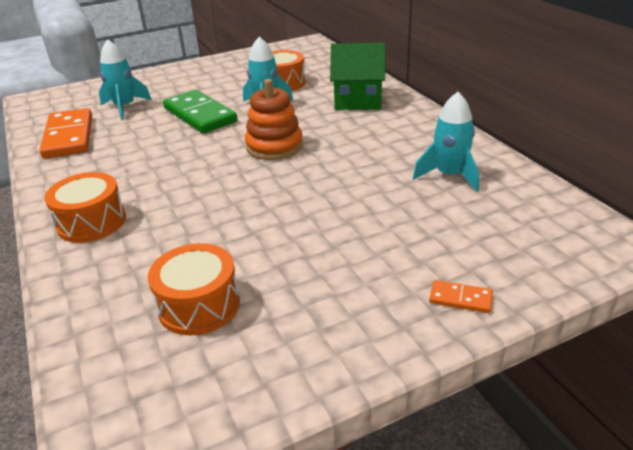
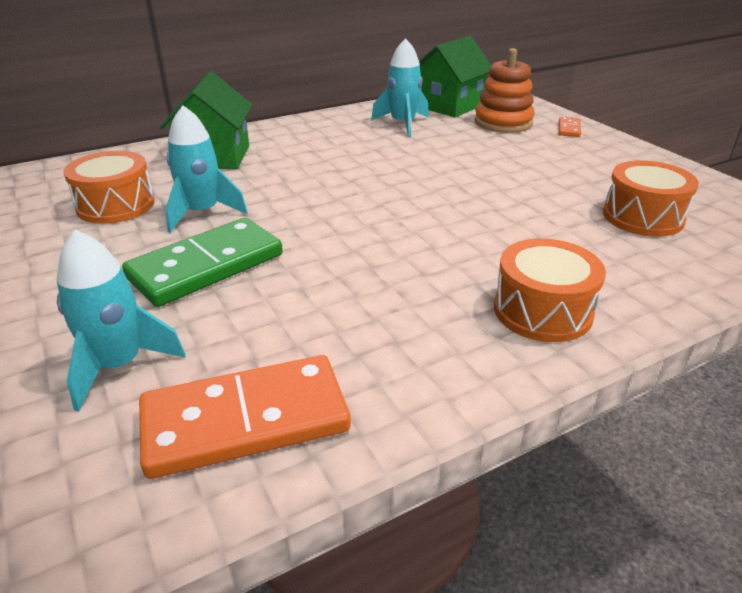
camera: 95 degrees left, 0 degrees up
(274, 146) = (333, 200): orange stacking toy -> orange stacking toy (503, 123)
(526, 207) = (449, 106): none -> green house

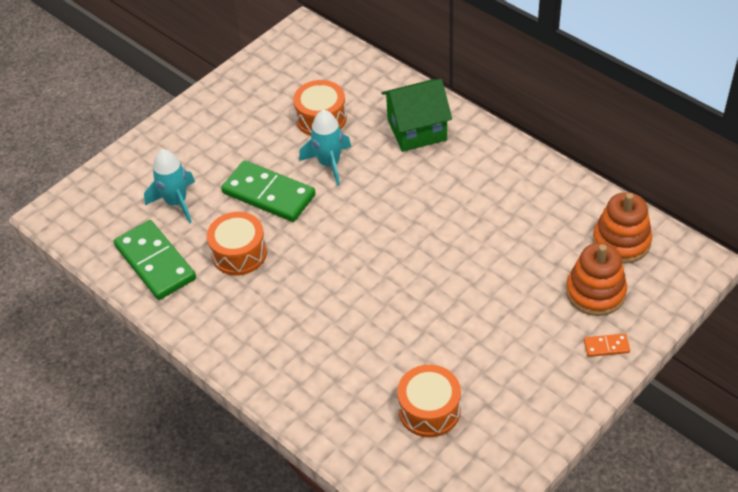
camera: 75 degrees right, 15 degrees up
(245, 421) = (155, 262): orange domino -> green domino
(403, 124) = (549, 220): turquoise rocket -> none
(449, 106) = (621, 241): green house -> orange stacking toy
(542, 311) = (278, 361): orange drum -> orange drum (239, 253)

